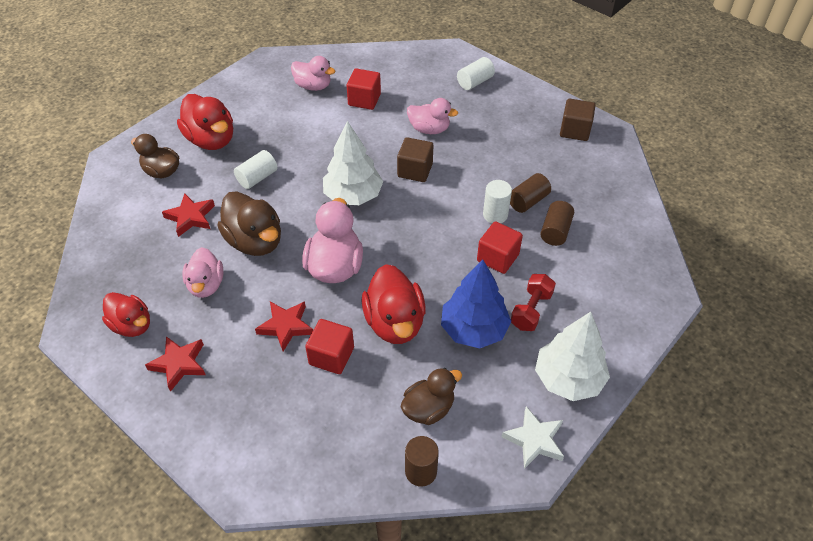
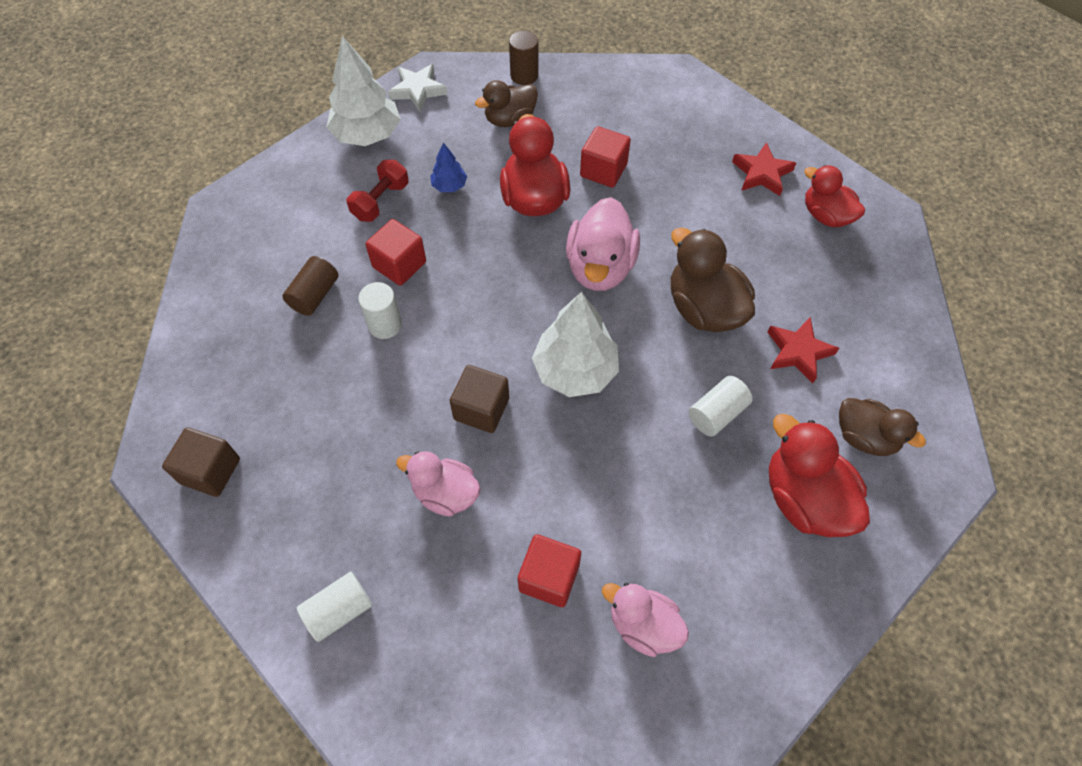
camera: 175 degrees left, 10 degrees up
(206, 285) = (754, 255): pink duck -> none
(286, 326) = (654, 203): red star -> none
(473, 329) = (449, 186): blue tree -> blue tree, size x0.49
(528, 201) = (334, 343): brown cylinder -> none

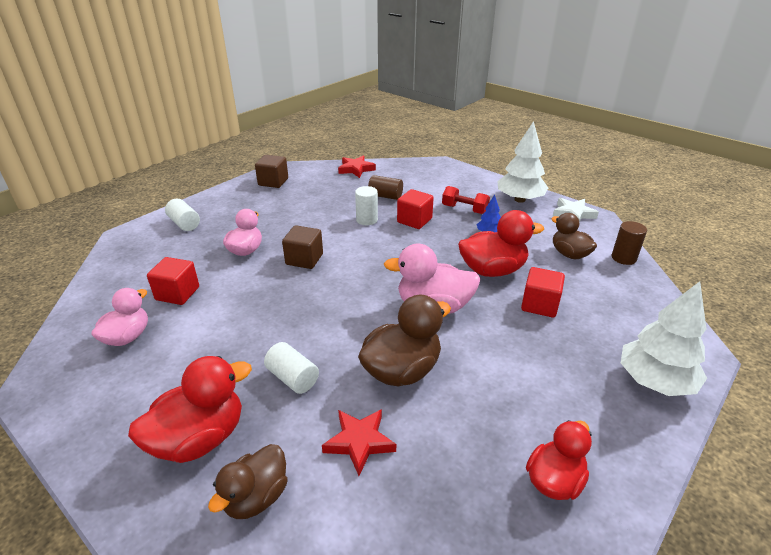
camera: 85 degrees right, 25 degrees down
(575, 370) = (335, 298): white tree -> white tree (655, 381)
(762, 173) = (592, 419): red star -> red star (356, 169)

